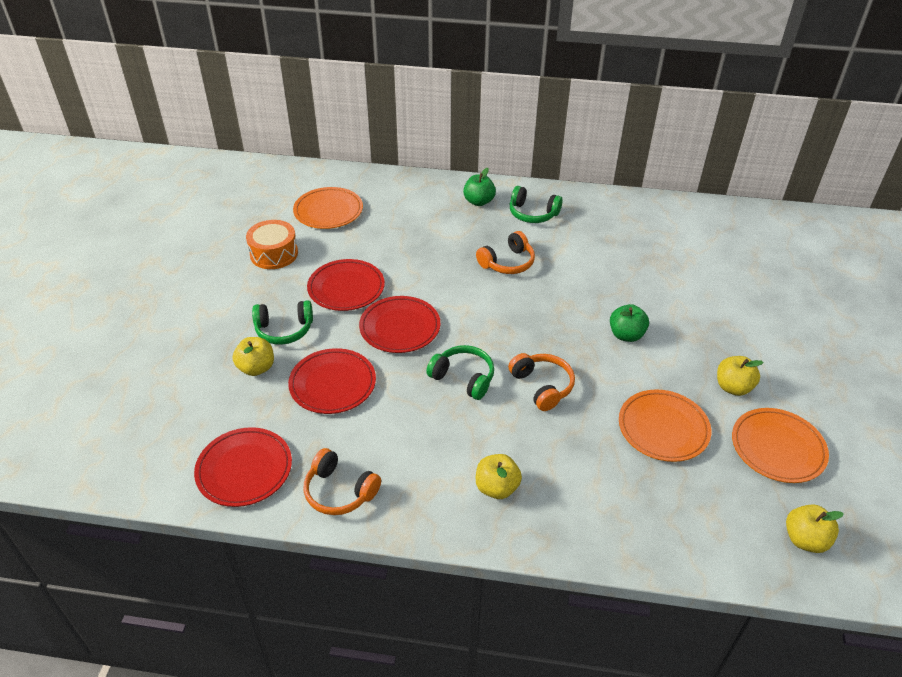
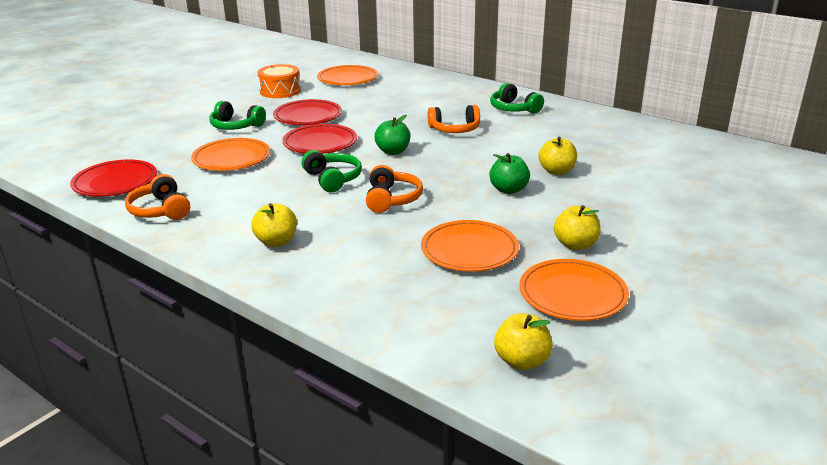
camera: 30 degrees right, 15 degrees down
(256, 368) = (192, 139): yellow apple -> yellow apple (556, 171)
(333, 384) = (231, 158): red plate -> orange plate
(478, 201) = (474, 95): green apple -> green apple (393, 151)

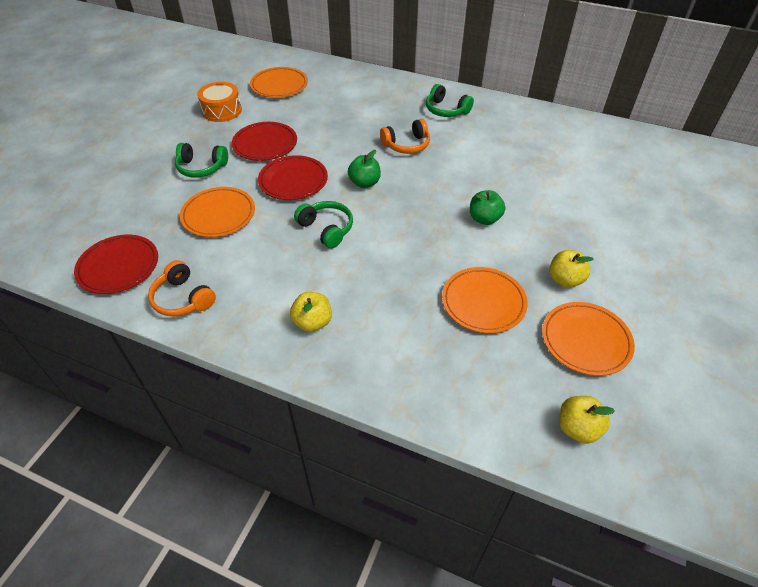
camera: 15 degrees left, 20 degrees up
(392, 199) = (390, 247): orange headphones -> none
(556, 171) = (514, 189): yellow apple -> none

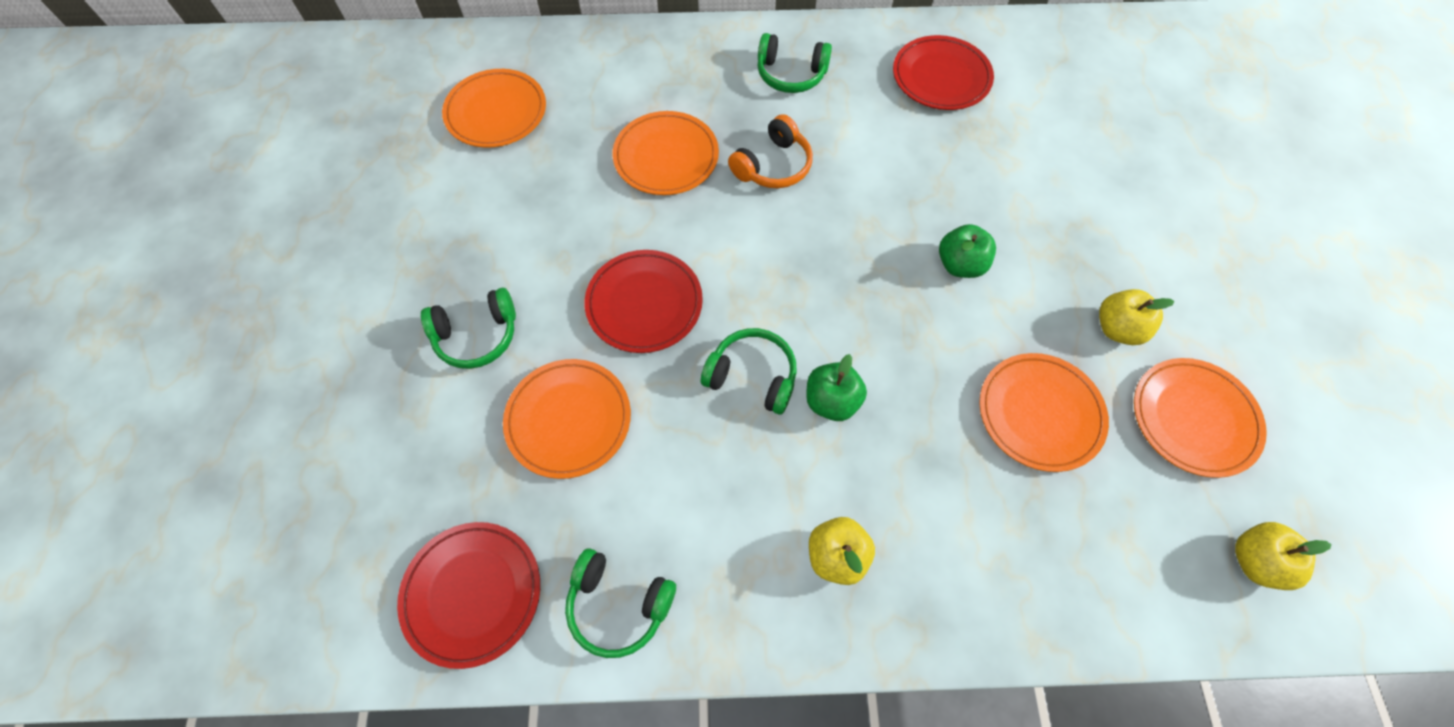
camera: 25 degrees left, 15 degrees up
(183, 298) = (618, 605): orange headphones -> green headphones
(222, 110) = (432, 201): orange drum -> none
(265, 144) = (552, 247): red plate -> red plate (941, 77)
(351, 125) = (666, 157): none -> orange plate
(364, 183) = (755, 265): green apple -> green apple (832, 401)

